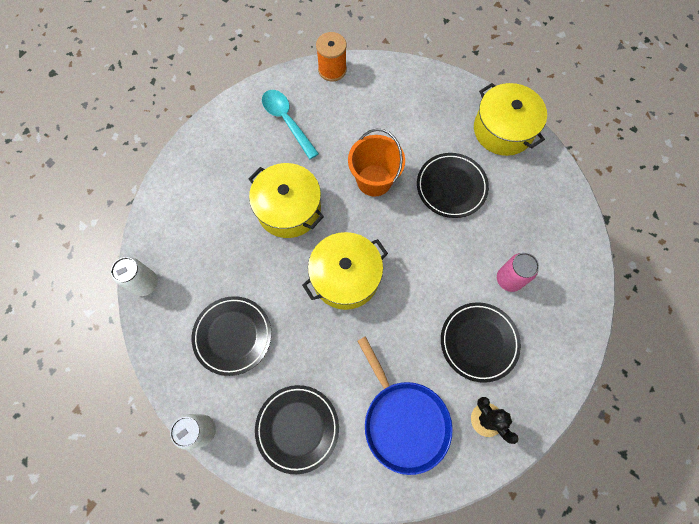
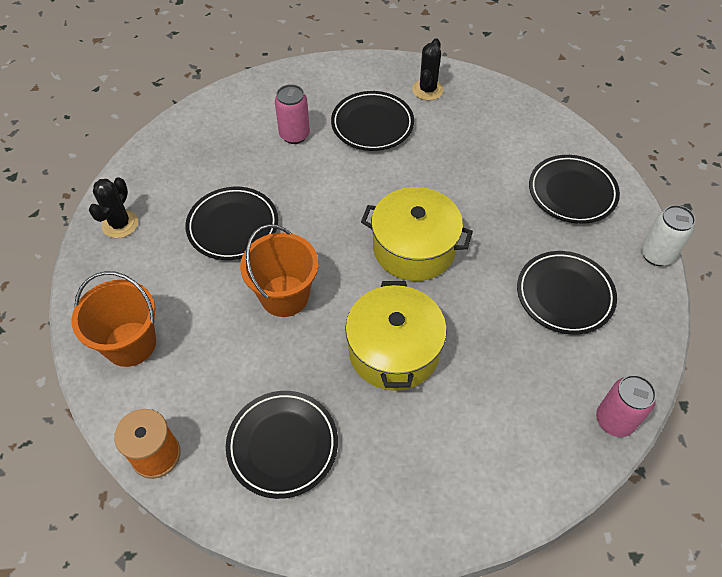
camera: 130 degrees left, 15 degrees down
(145, 283) = (614, 420): white can -> pink can
(287, 121) = (282, 445): turquoise spoon -> black plate
(404, 421) = (485, 133): blue pan -> none
(407, 91) = (130, 344): none -> orange bucket
(503, 130) = (120, 224): yellow pot -> black cactus

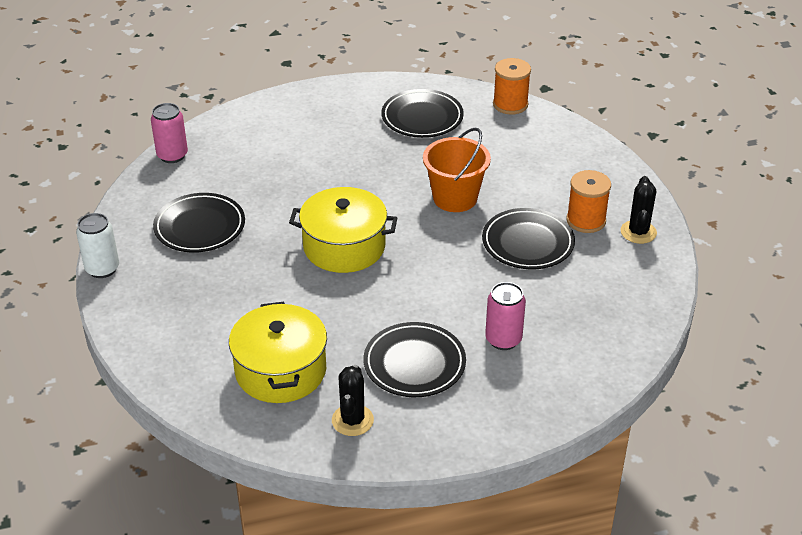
camera: 170 degrees right, 15 degrees down
(130, 344) = (568, 155): orange bucket -> none
(162, 245) = (586, 220): none -> orange spool
(394, 350) = (350, 175): yellow pot -> yellow pot (281, 370)
(572, 192) = (178, 316): black plate -> none

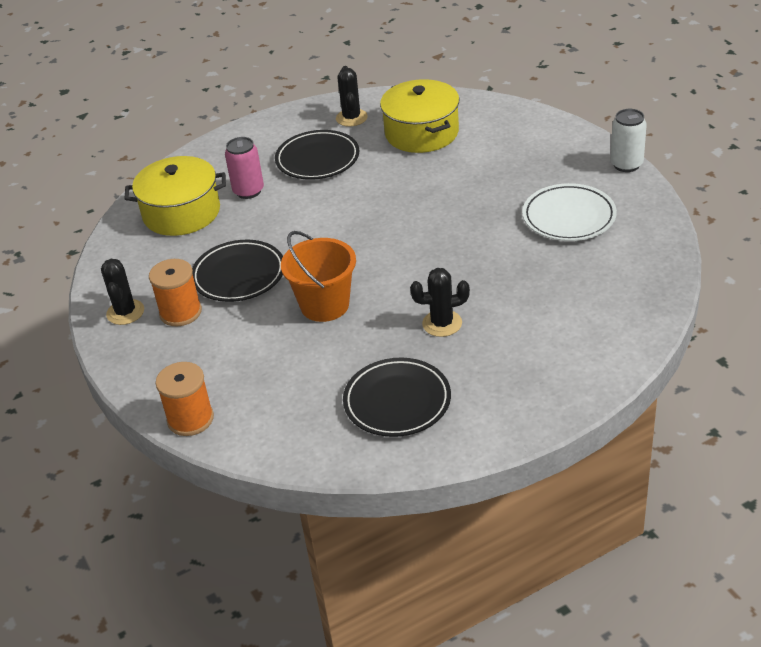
camera: 170 degrees right, 0 degrees up
(172, 155) = (660, 281): pink can -> none
(200, 227) = (569, 217): black plate -> white plate
(344, 246) = (418, 232): yellow pot -> yellow pot (181, 213)
(363, 162) = (442, 323): none -> black cactus
(510, 104) = (288, 452): orange spool -> orange spool (190, 419)

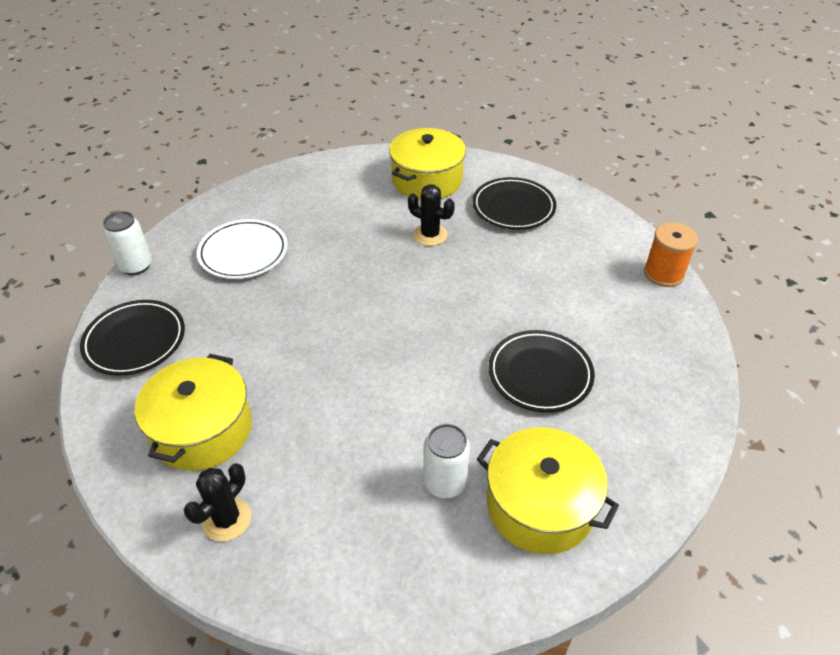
camera: 145 degrees left, 5 degrees up
(125, 312) = (672, 404): black cactus -> none
(180, 312) = (619, 369): orange spool -> none
(248, 191) = (445, 483): pink can -> white can
(317, 159) = (333, 475): black plate -> black plate (135, 341)
(324, 305) = (494, 299): orange bucket -> none
(521, 377) = (427, 180): none -> yellow pot

